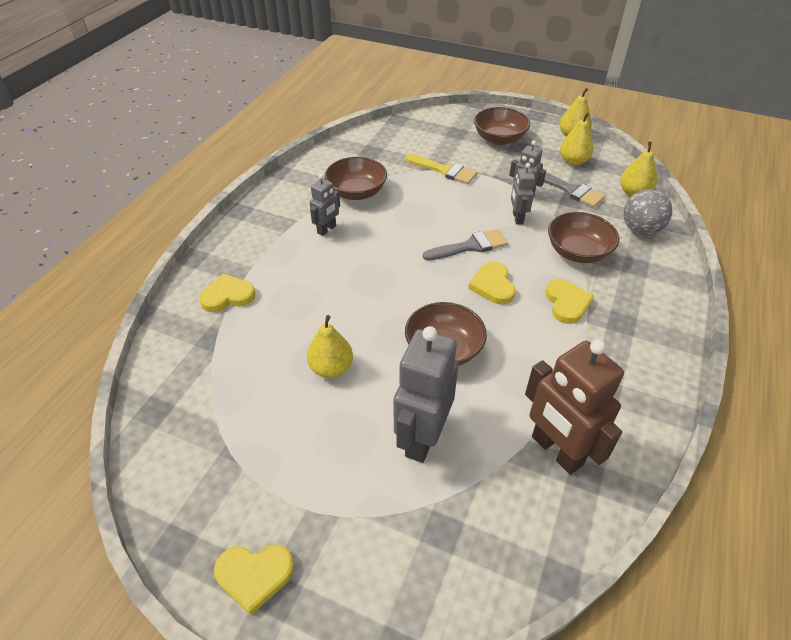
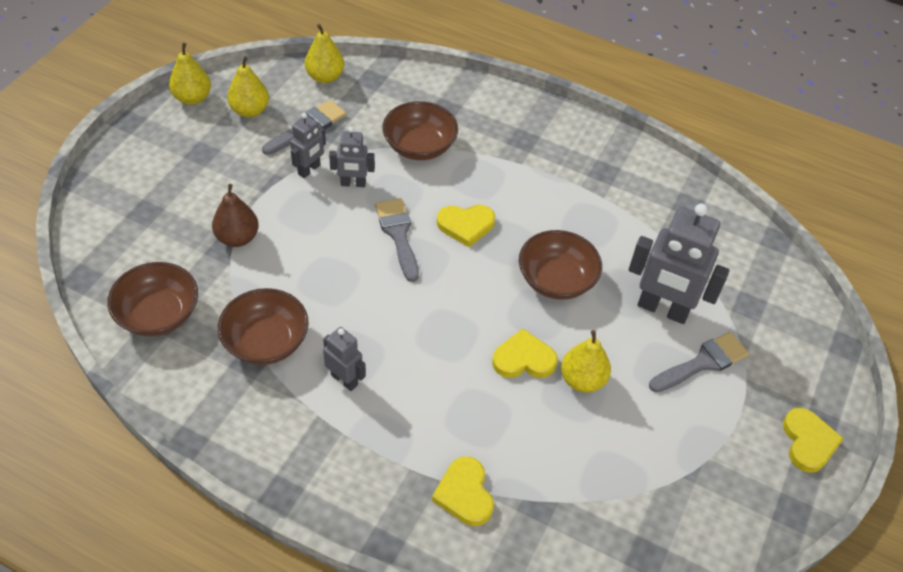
camera: 90 degrees left, 5 degrees up
(357, 472) = (703, 362): none -> grey brush
(445, 170) = (237, 238): yellow brush -> brown pear
(499, 139) = (176, 169): brown bowl -> brown bowl (158, 314)
(556, 451) = (668, 218): brown robot -> none
(566, 303) = (495, 172): yellow heart -> yellow heart (524, 359)
(640, 230) = (390, 89): grey ball -> none

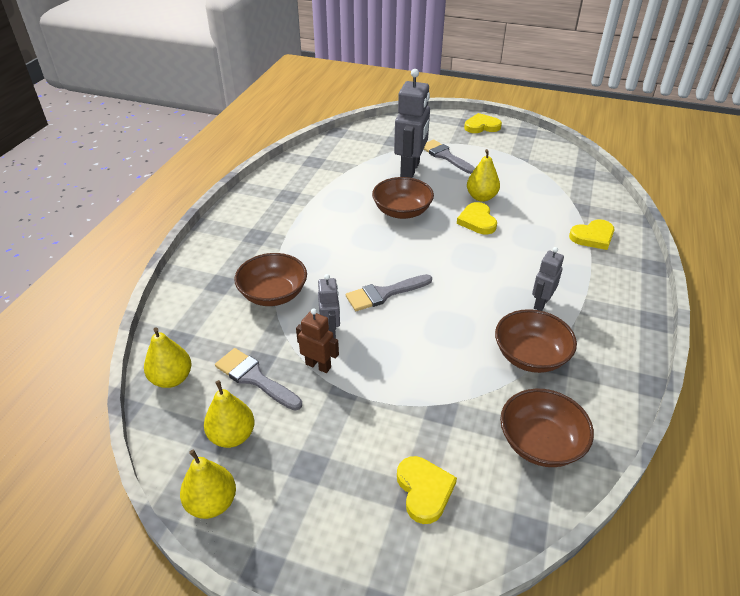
camera: 95 degrees left, 10 degrees down
(237, 238) = (424, 403): brown pear -> none
(309, 170) = (318, 365): grey robot -> brown robot
(466, 225) = (362, 258): yellow heart -> yellow heart (424, 490)

